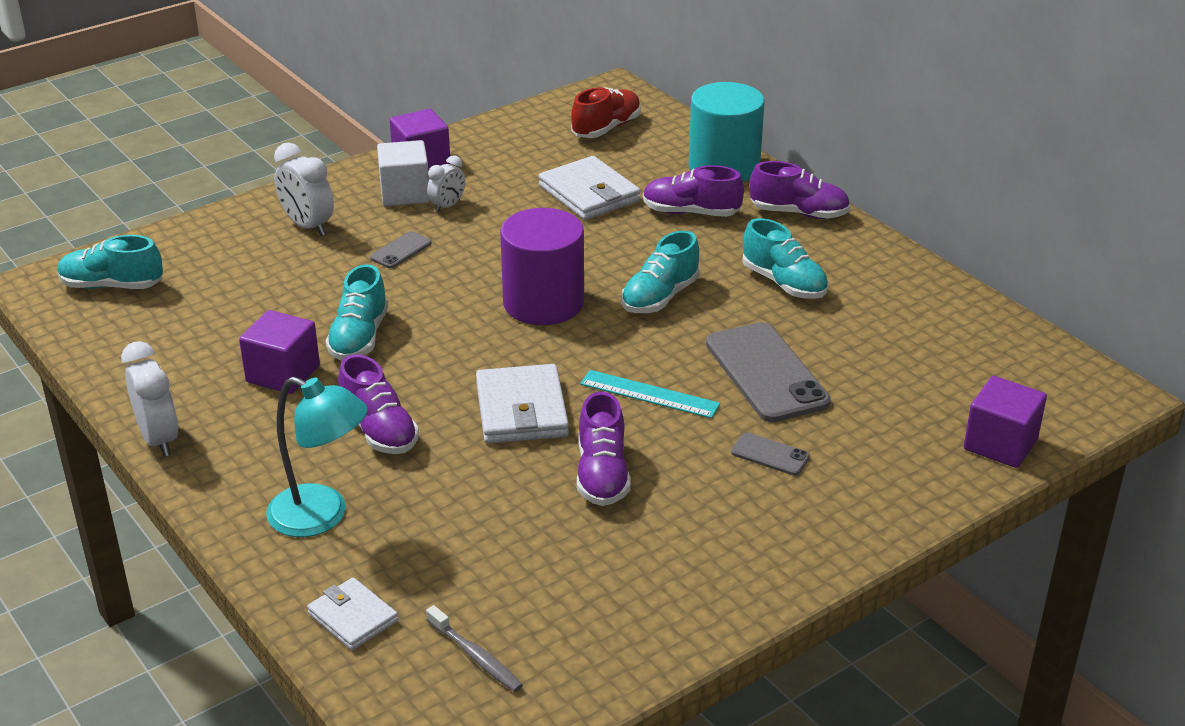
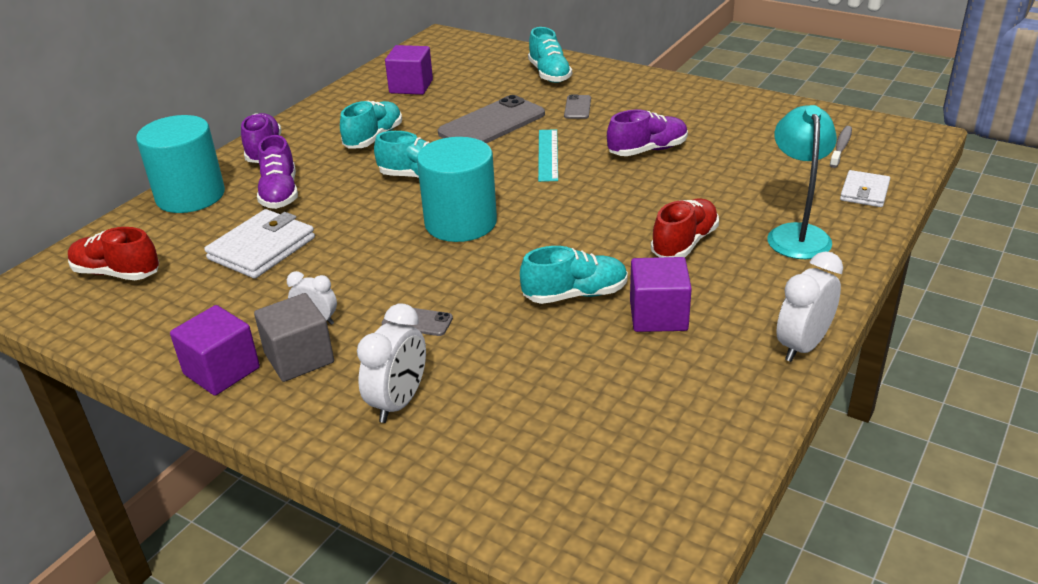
camera: 110 degrees left, 0 degrees up
(112, 286) = (608, 507): turquoise shoe -> turquoise shoe (549, 74)
(379, 430) = (684, 243): purple shoe -> red shoe
(405, 193) = (299, 358): white cube -> grey cube
(521, 410) = (607, 194): white wallet -> none
(543, 303) = (461, 223): purple cylinder -> turquoise cylinder
(1000, 444) = (511, 55): purple cube -> purple cube (411, 86)

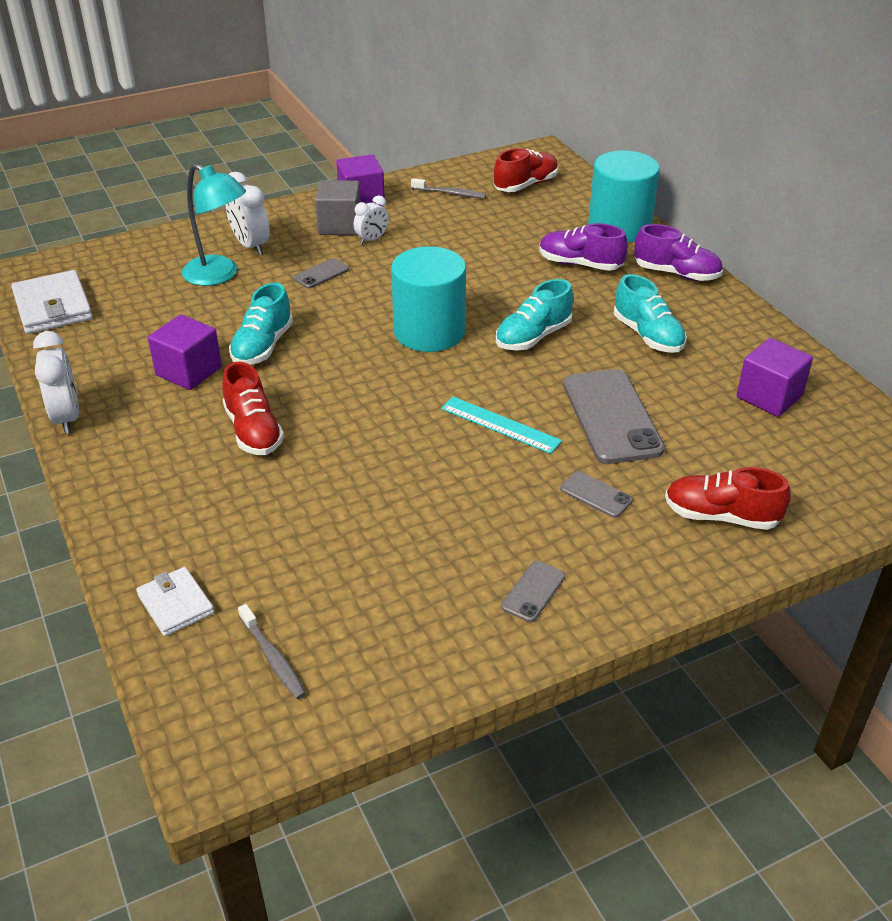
camera: 120 degrees right, 5 degrees up
(165, 314) = (450, 193): none -> grey toothbrush
(262, 248) = (495, 239): white wallet -> white wallet (53, 307)
(549, 74) = (721, 516): turquoise shoe -> red shoe
(647, 150) = (437, 495): purple shoe -> none
(680, 101) = (533, 591): none -> grey phone
(796, 234) = (180, 504): turquoise lamp -> turquoise lamp (219, 275)

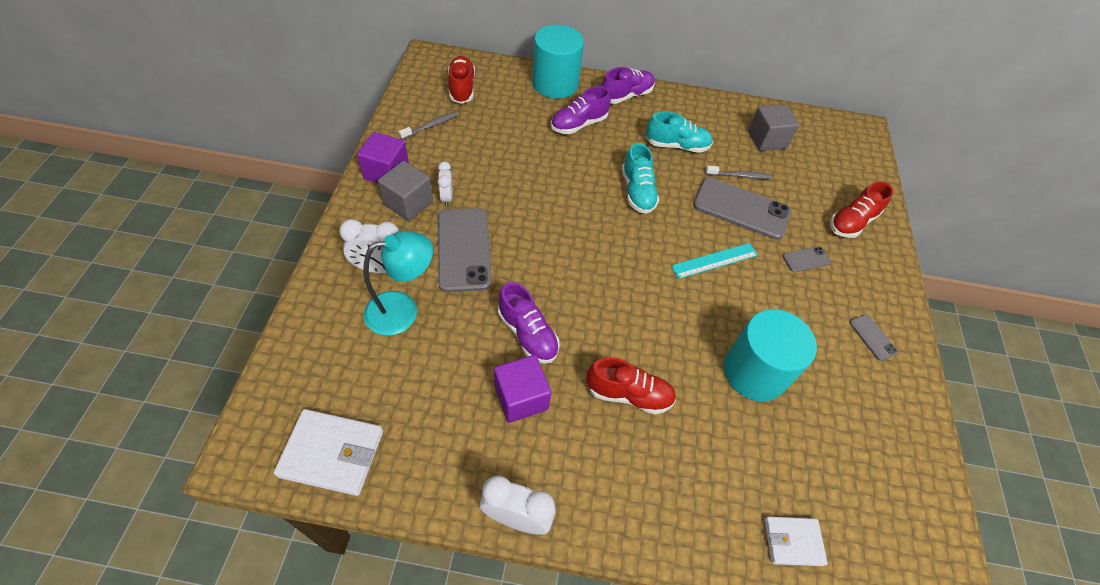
camera: 60 degrees left, 15 degrees up
(263, 346) = (527, 334): turquoise shoe -> purple shoe
(273, 658) = (871, 506): grey toothbrush -> grey toothbrush (739, 176)
(321, 274) = (464, 249): grey phone -> grey phone, size x2.14
(429, 332) = (589, 235): turquoise cylinder -> turquoise cylinder (754, 372)
(769, 396) = (767, 139): purple cube -> grey cube

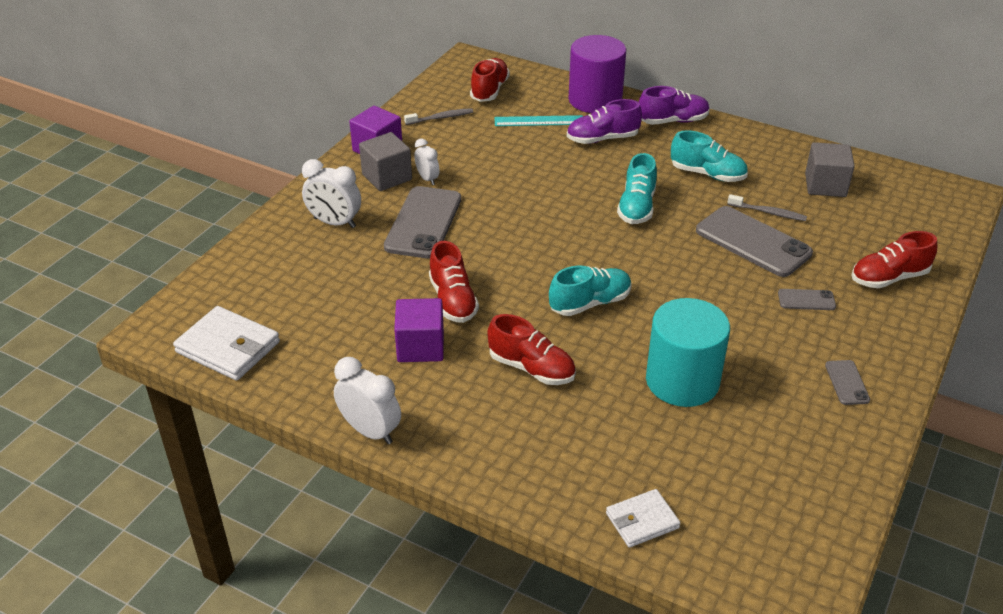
camera: 25 degrees right, 15 degrees down
(402, 310) = (340, 258): turquoise lamp -> none
(447, 197) = (427, 179): white clock -> white clock turned 45 degrees counterclockwise
(527, 334) = (453, 300): purple shoe -> red shoe
(555, 84) = (595, 100): turquoise cylinder -> purple cylinder
(645, 306) = (590, 303): none -> turquoise shoe
(714, 260) = (692, 281): turquoise ruler -> turquoise ruler (539, 121)
(793, 541) = (642, 520): white wallet -> white wallet turned 45 degrees counterclockwise

